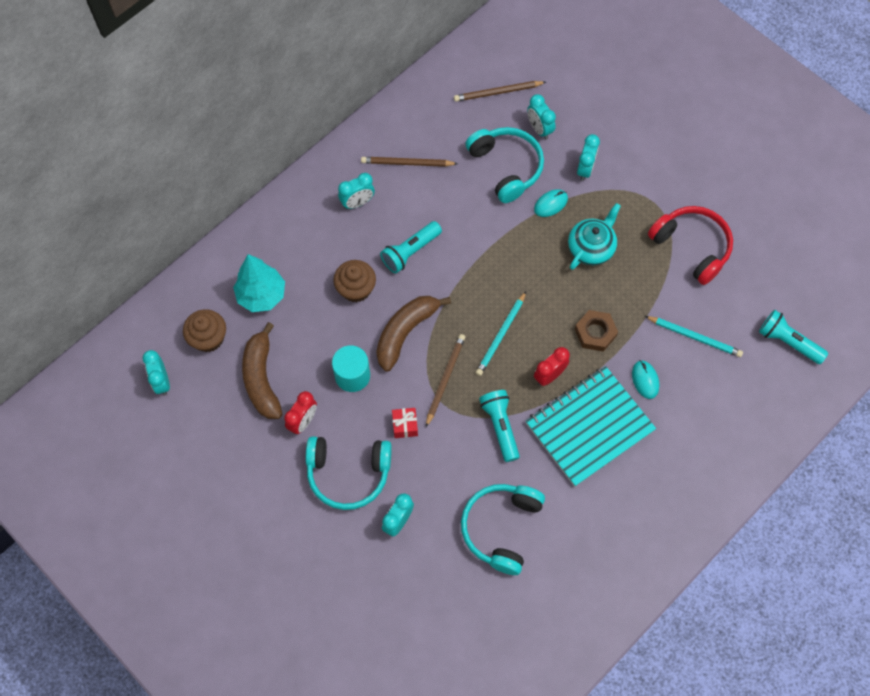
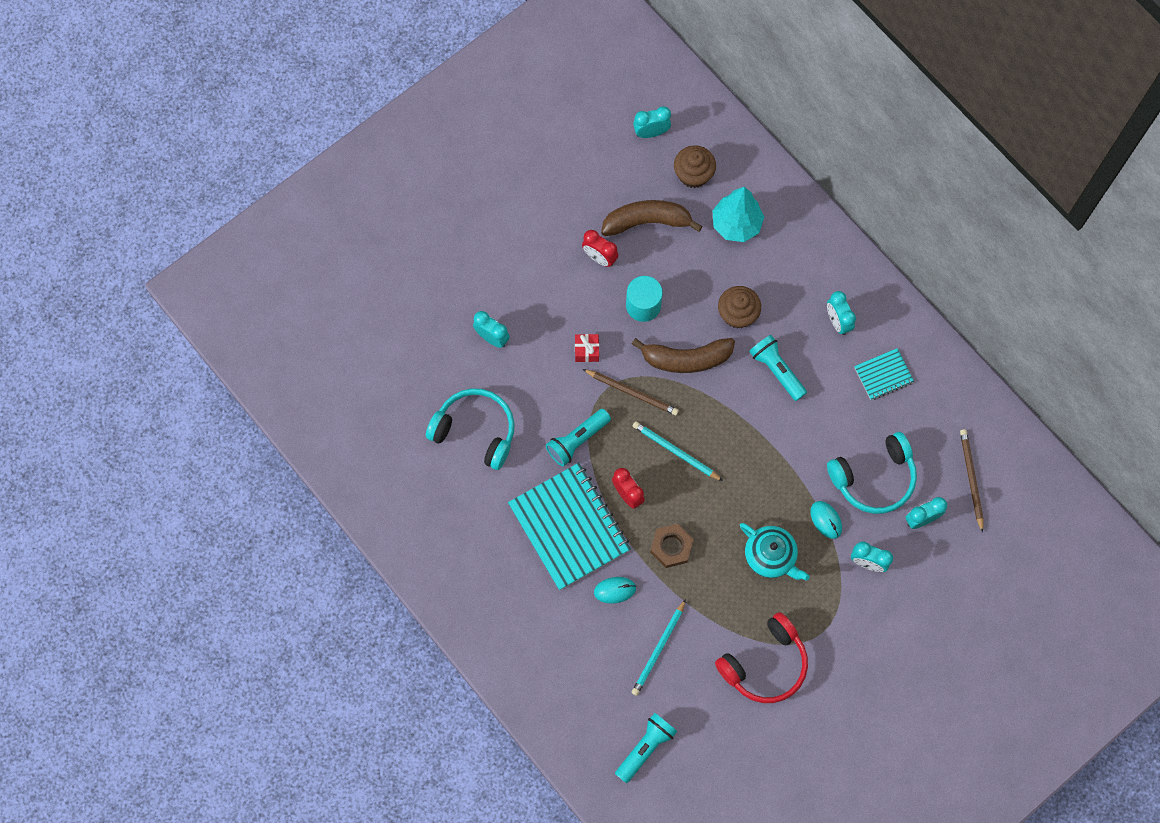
camera: 95 degrees right, 5 degrees up
(348, 473) = (543, 296): turquoise headphones -> none
(405, 332) = (686, 359): brown banana -> brown banana turned 135 degrees clockwise
(407, 163) = (883, 375): brown pencil -> turquoise notebook
(500, 427) = (577, 440): turquoise flashlight -> turquoise flashlight turned 150 degrees clockwise

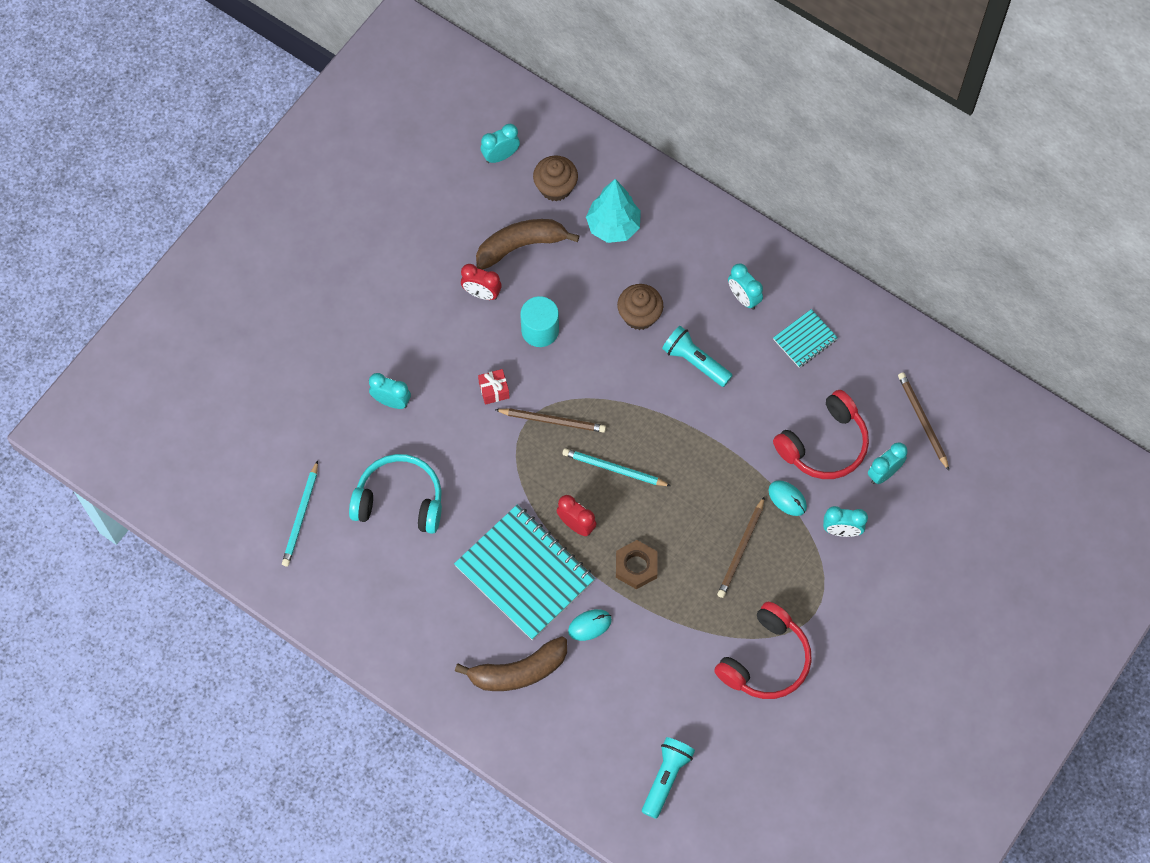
camera: 15 degrees left, 5 degrees down
(577, 440) = (509, 483): turquoise flashlight -> none
(658, 649) = (652, 673): turquoise pencil -> turquoise pencil (301, 516)
(686, 359) = (599, 373): brown banana -> brown banana (518, 671)
(771, 556) = (741, 549): turquoise teapot -> brown pencil
(874, 478) = (824, 444): turquoise headphones -> red headphones

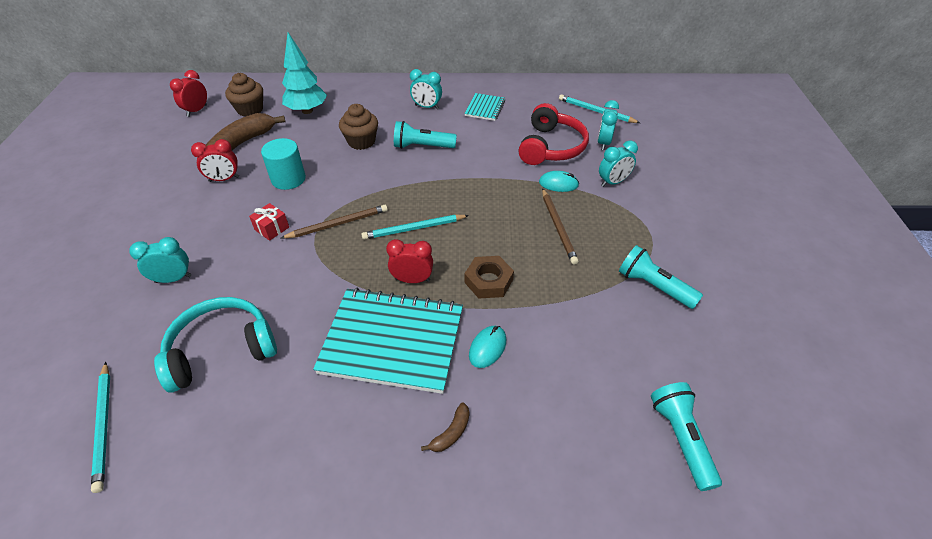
camera: 35 degrees left, 20 degrees down
(500, 156) = (197, 111): turquoise clock -> red clock
(518, 671) = (451, 433): brown banana -> brown banana, size x0.45
(765, 660) = (653, 286): red headphones -> turquoise flashlight
(922, 421) = (596, 111): brown pencil -> turquoise pencil

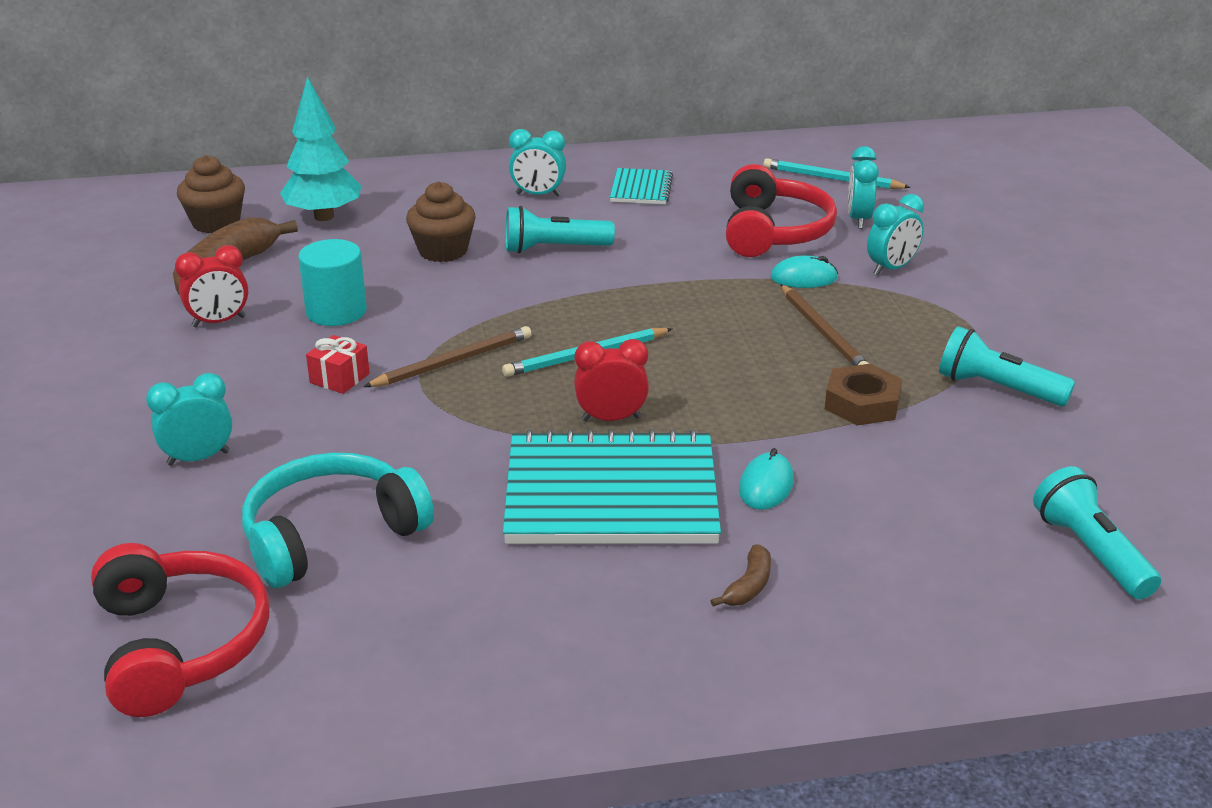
camera: 10 degrees left, 15 degrees down
(104, 426) = (179, 645): turquoise pencil -> red headphones
(197, 111) = (115, 232): red clock -> none
(488, 281) = (736, 408): brown nut -> brown nut (862, 403)

